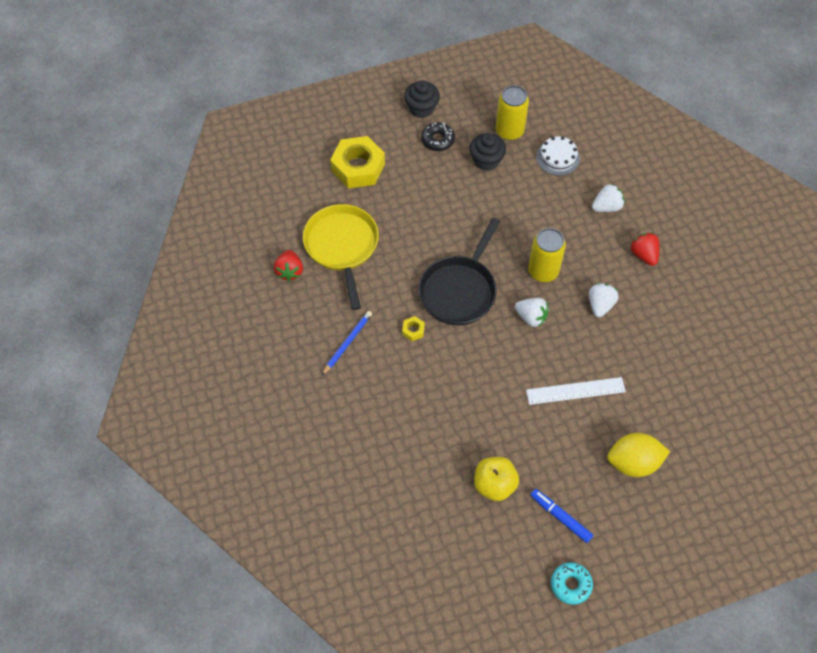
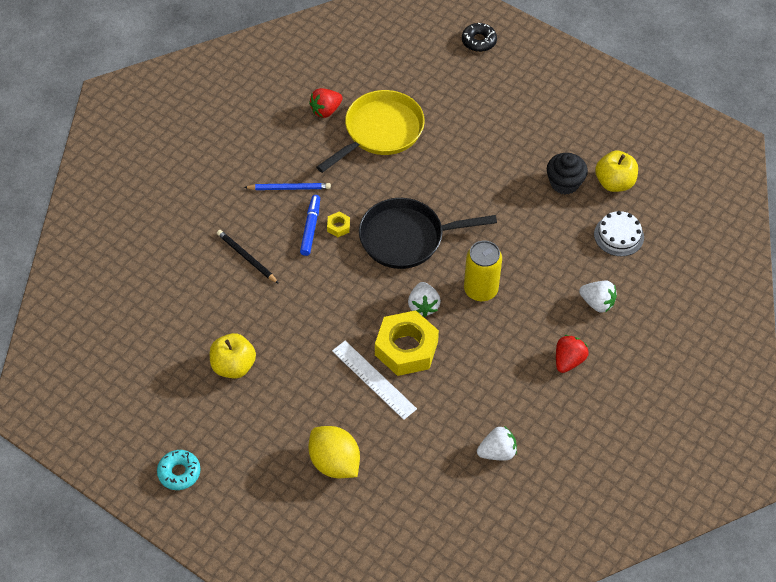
camera: 55 degrees right, 5 degrees down
(358, 167) = (471, 96): yellow nut -> yellow nut (406, 348)
(394, 414) = (246, 257): none -> black pencil
(421, 108) = (577, 105): black cupcake -> none
(437, 140) = (553, 135): black donut -> black donut (479, 41)
(509, 131) = (614, 183): yellow can -> yellow apple
(560, 517) = (238, 432): blue marker -> blue marker (310, 228)
(600, 305) = (481, 353): white strawberry -> white strawberry (497, 452)

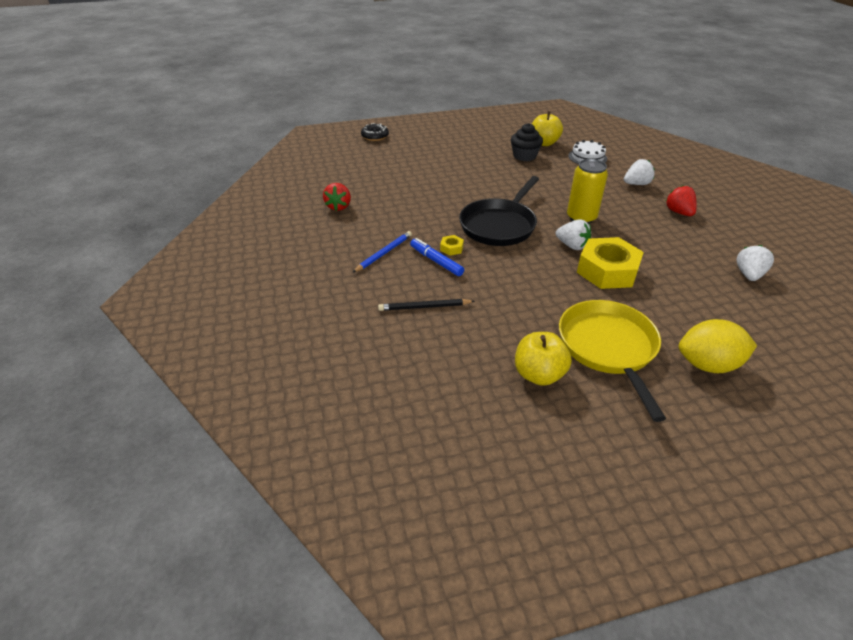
camera: 50 degrees left, 15 degrees down
(179, 472) = (650, 490): turquoise donut -> none
(374, 379) = (626, 300): white ruler -> none
(380, 131) = (391, 195): yellow pan -> yellow pan (608, 348)

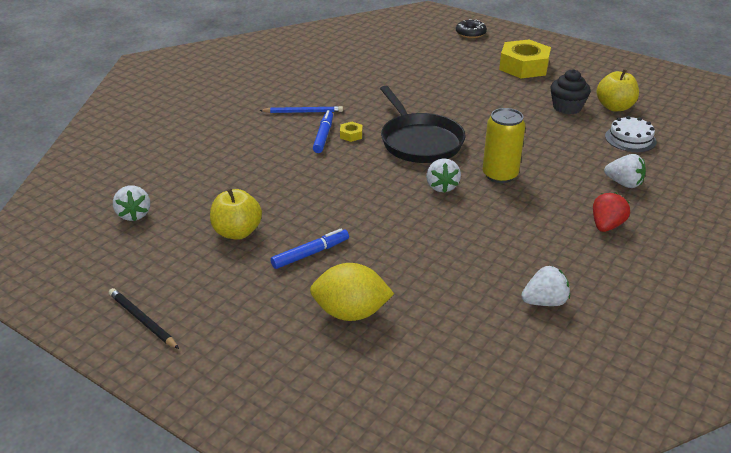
camera: 50 degrees right, 5 degrees down
(338, 206) = (338, 69): red strawberry -> none
(424, 307) = (258, 155): black pencil -> black pencil (142, 320)
(440, 431) = (134, 214): none -> white strawberry
(499, 225) = (419, 141): black pan -> black pan turned 105 degrees counterclockwise
(607, 271) = (427, 217): yellow nut -> yellow nut (523, 67)
(608, 348) = (310, 254): yellow pan -> blue marker
(707, 365) = (351, 313): yellow lemon -> yellow lemon turned 45 degrees counterclockwise

